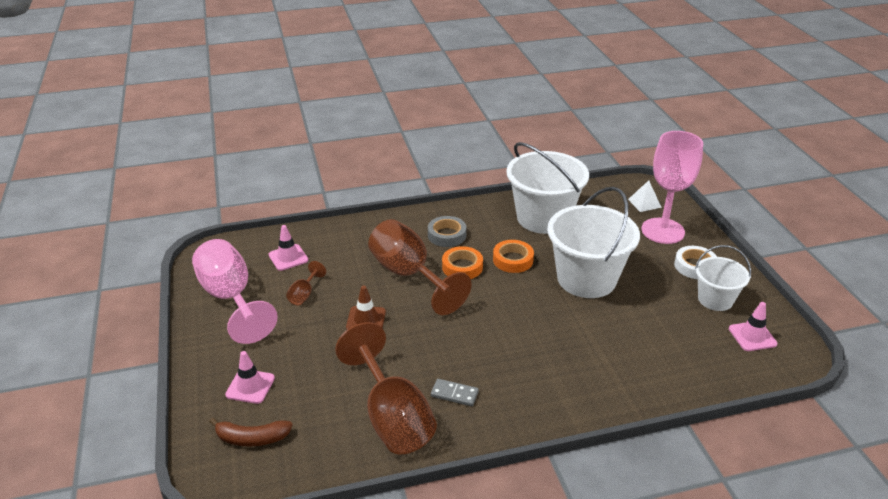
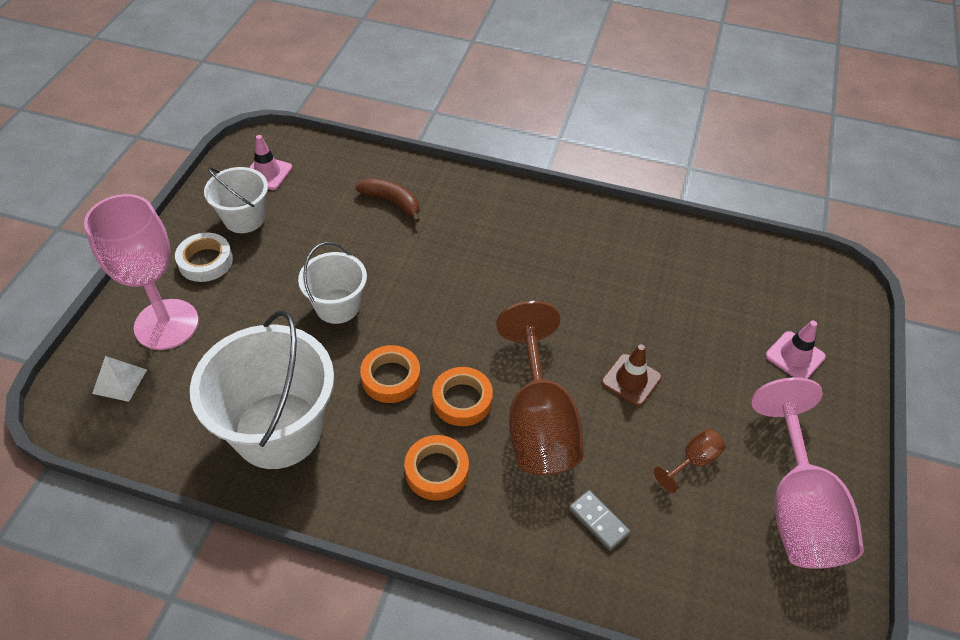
camera: 150 degrees left, 15 degrees up
(252, 438) = (803, 299): brown banana -> brown banana (392, 202)
(288, 257) = (692, 552): pink traffic cone -> none
(392, 417) = (660, 258): brown goblet -> none
(447, 235) = (437, 471): grey tape -> orange tape
(454, 394) = (588, 252): grey domino -> grey domino (598, 521)
(586, 279) = (337, 306): white bucket -> white bucket, size x0.56

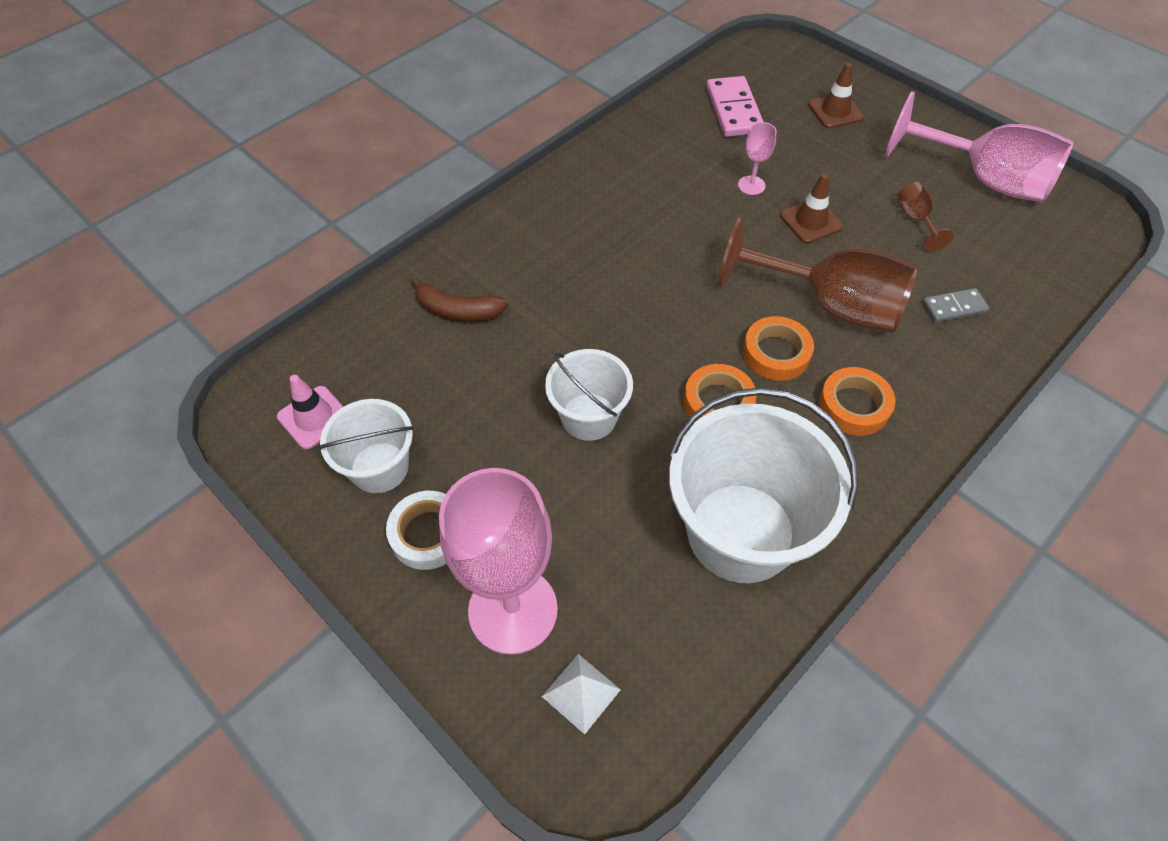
camera: 60 degrees left, 5 degrees up
(392, 202) = (458, 310): brown banana -> brown banana turned 135 degrees counterclockwise
(644, 324) = (751, 185): none -> pink goblet
(730, 282) = (734, 110): none -> pink domino
(795, 356) = (835, 111): pink traffic cone -> brown traffic cone

